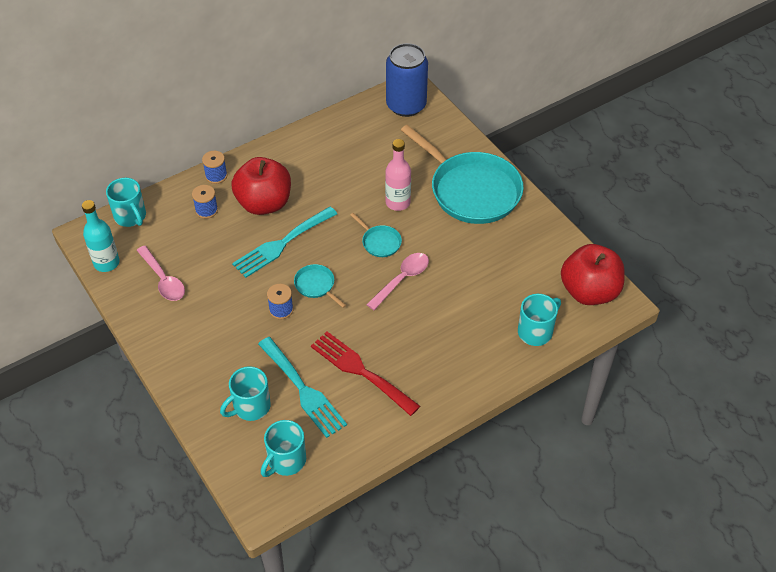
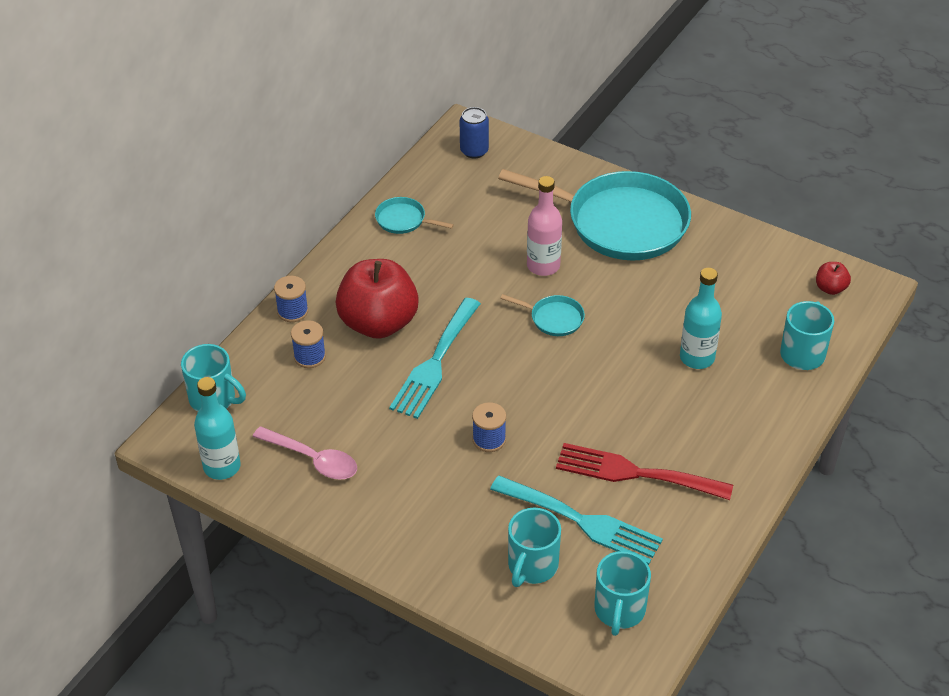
camera: 25 degrees left, 5 degrees down
(316, 285) = (512, 395): turquoise pan -> turquoise pan (403, 220)
(402, 279) = (610, 351): pink spoon -> none
(406, 105) = (474, 151): blue can -> blue can, size x0.53
(458, 306) = (697, 358): none -> turquoise bottle
(589, 292) = (830, 288): red apple -> red apple, size x0.43

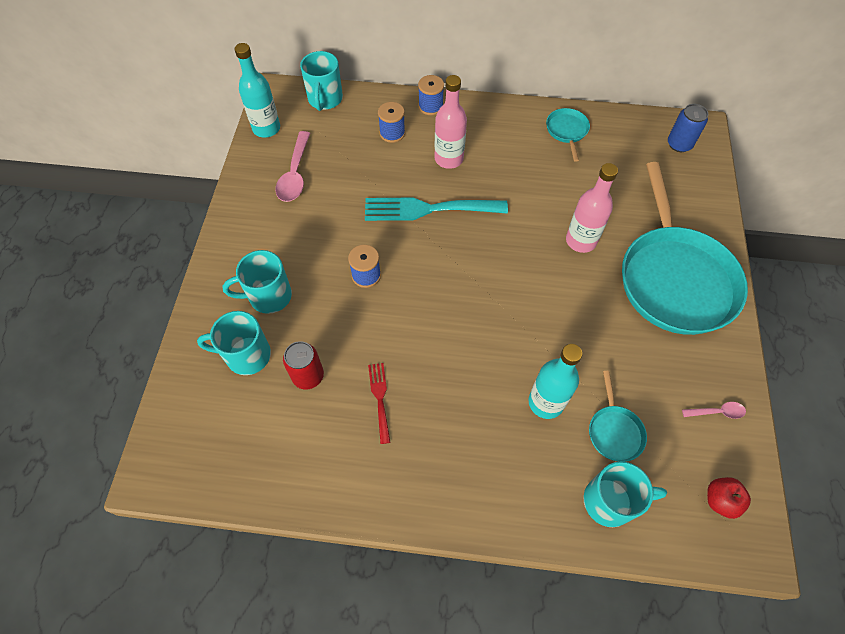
camera: 65 degrees right, 15 degrees up
(378, 323) = (448, 159): red apple -> pink bottle
(554, 318) = (524, 271): turquoise pan -> turquoise pan (614, 431)
(582, 521) = (308, 376): turquoise fork -> red can
(619, 610) = (222, 440): turquoise mug -> turquoise mug (268, 296)
(635, 473) = (380, 398): red fork -> red fork, size x0.50
(758, 255) = (717, 412): none -> pink spoon

